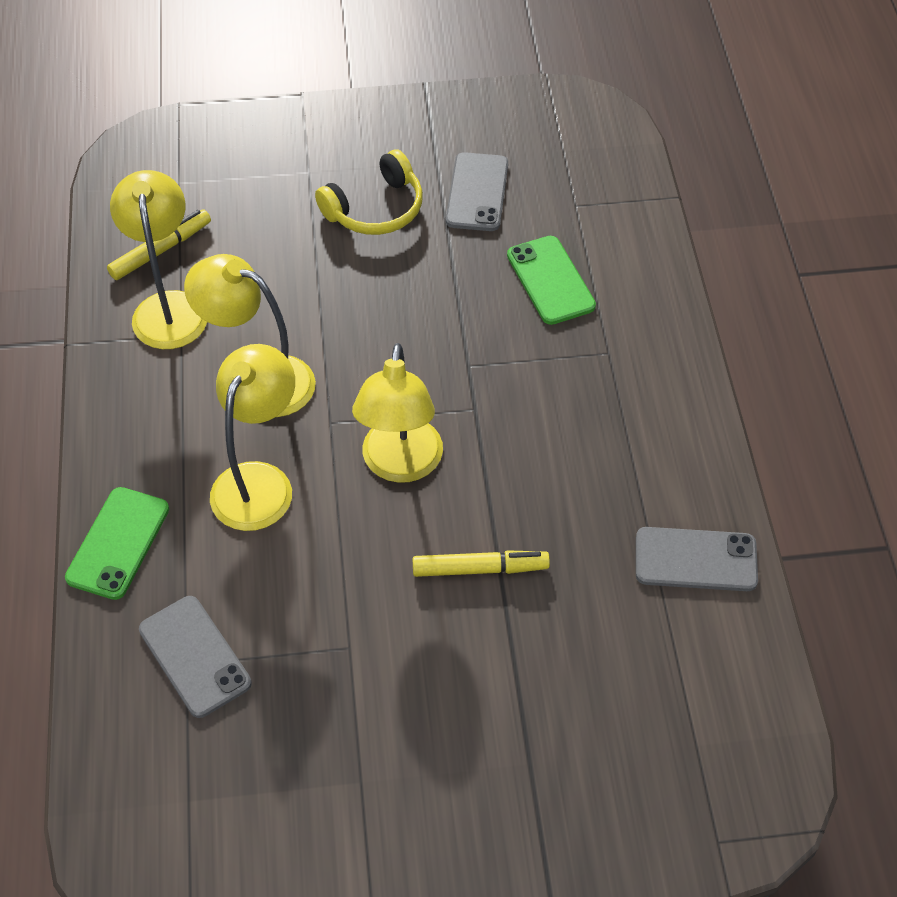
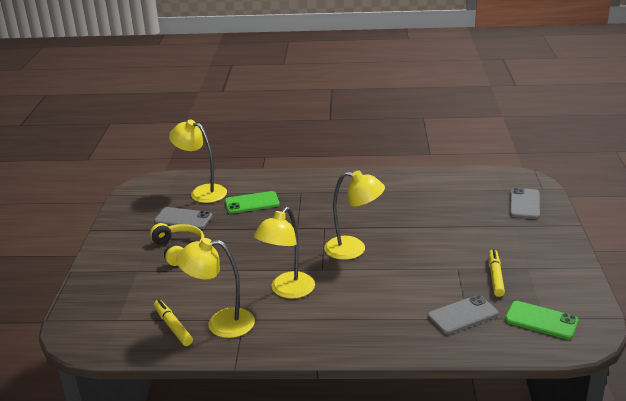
camera: 80 degrees left, 25 degrees down
(118, 543) = (389, 342): green phone -> green phone (541, 320)
(259, 481) = (355, 292): yellow lamp -> yellow lamp (202, 192)
(480, 569) = (416, 231): yellow marker -> yellow marker (495, 276)
(695, 560) = (416, 182): grey phone -> grey phone (524, 204)

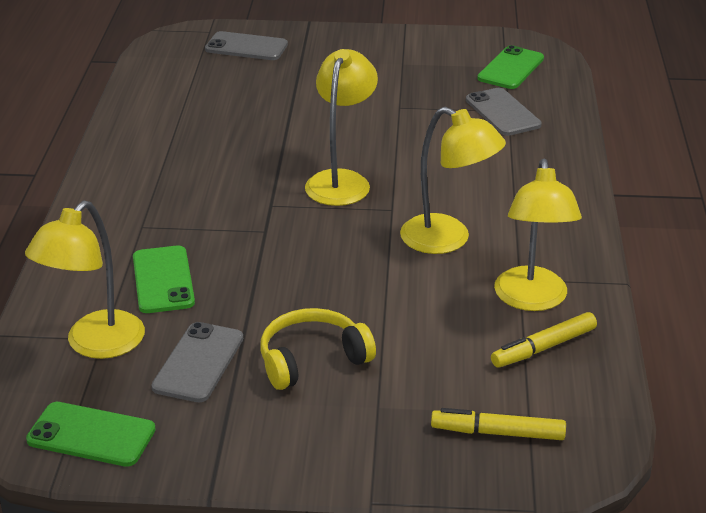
camera: 90 degrees left, 5 degrees up
(139, 199) = (91, 435): none -> green phone
(495, 276) = (421, 84): yellow marker -> yellow marker (498, 432)

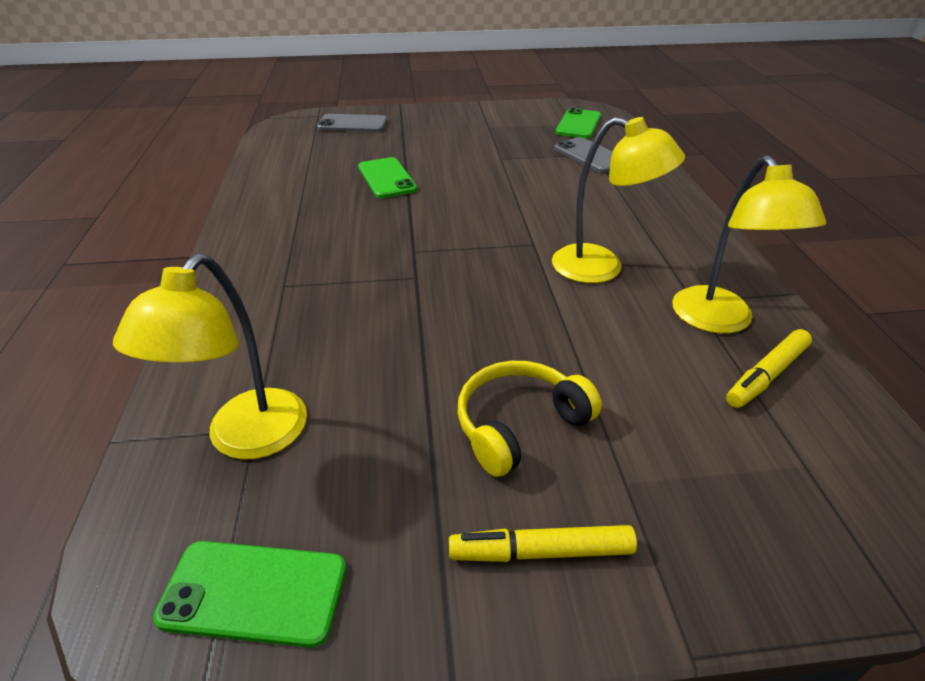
camera: 10 degrees left, 5 degrees up
(163, 280) = (317, 343): green phone -> green phone (387, 178)
(198, 362) = (382, 448): grey phone -> none
(341, 181) = (474, 222): yellow lamp -> none
(498, 432) = (789, 501): yellow marker -> yellow marker (541, 551)

